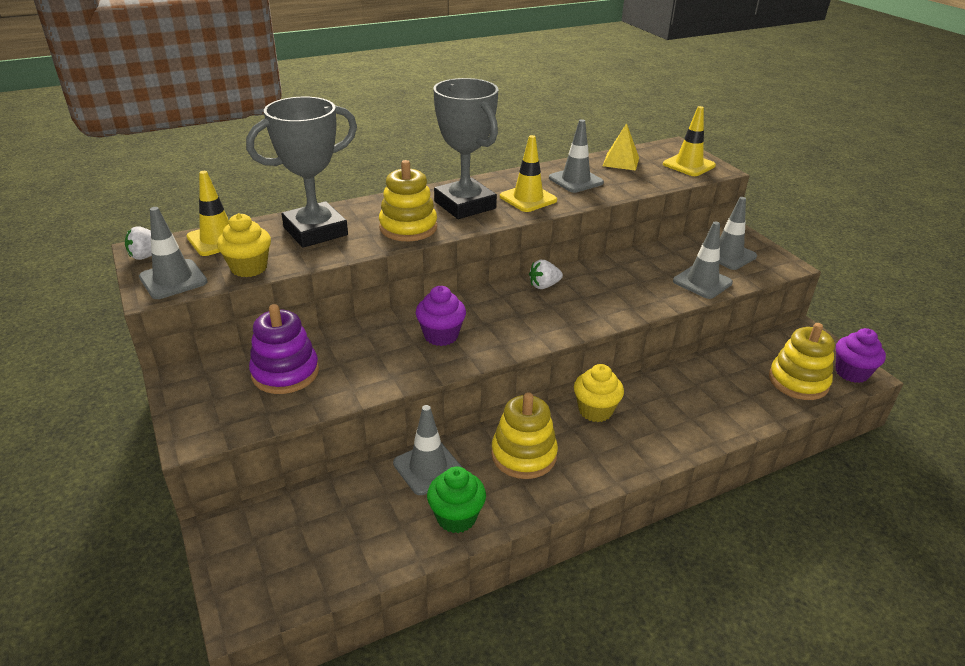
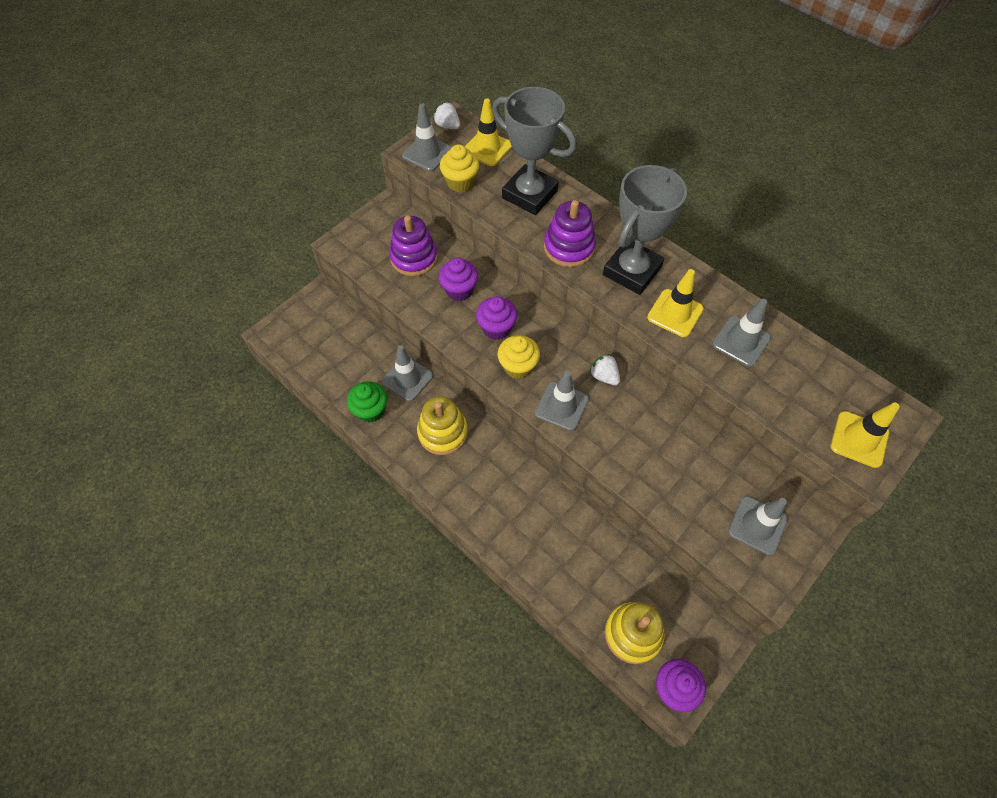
camera: 70 degrees right, 25 degrees up
(367, 349) = (459, 290): none -> purple cupcake
(408, 227) = (569, 247): yellow stacking toy -> purple stacking toy
(595, 410) = (512, 468): yellow cupcake -> yellow cupcake (518, 366)
(621, 161) = (818, 371): yellow pyramid -> none
(702, 282) = (686, 507): grey traffic cone -> grey traffic cone (561, 406)

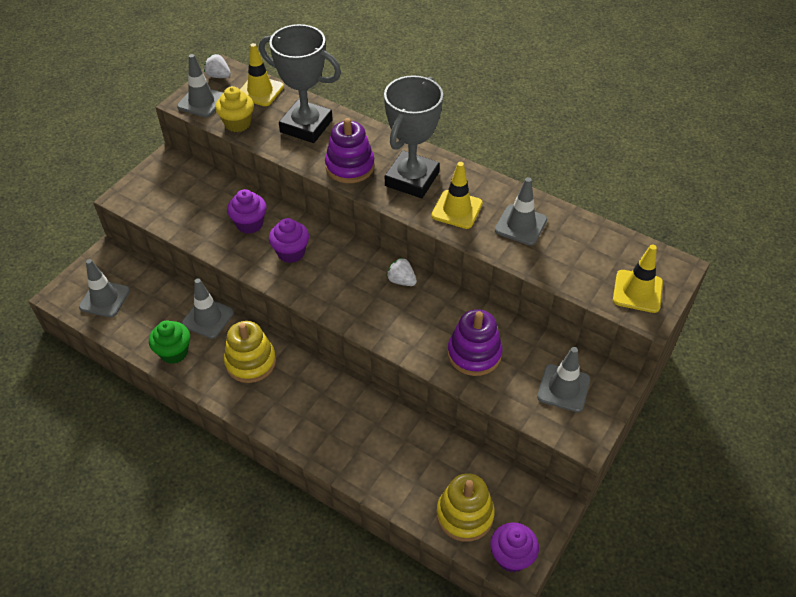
camera: 10 degrees left, 10 degrees down
(414, 258) = (200, 201): purple stacking toy -> purple stacking toy (474, 354)
(518, 366) = (316, 283): yellow cupcake -> none
(561, 406) = (364, 312): grey traffic cone -> grey traffic cone (104, 299)

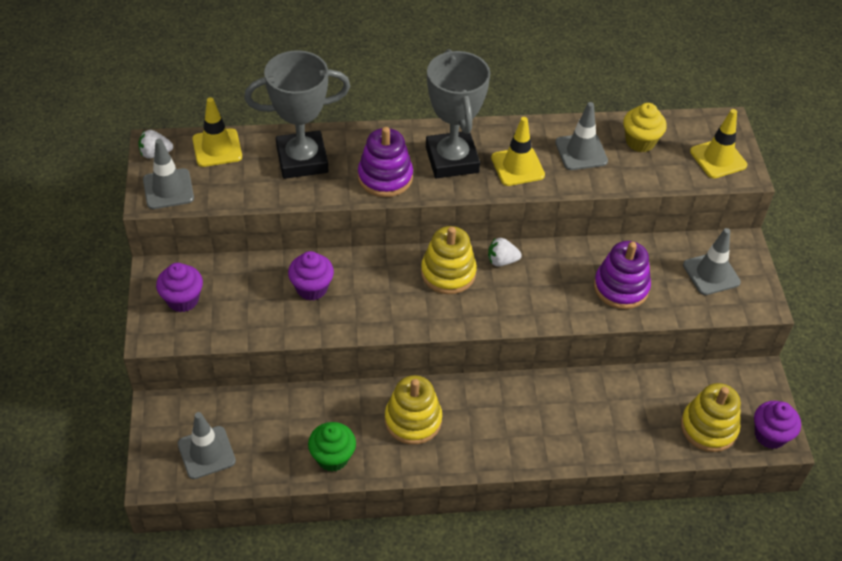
camera: 40 degrees left, 0 degrees up
(208, 318) = (330, 406): grey traffic cone -> none
(237, 123) = (231, 192): yellow cupcake -> yellow cupcake (640, 142)
(291, 252) = (380, 292): purple cupcake -> purple cupcake (183, 300)
(353, 267) = (448, 273): none -> yellow stacking toy

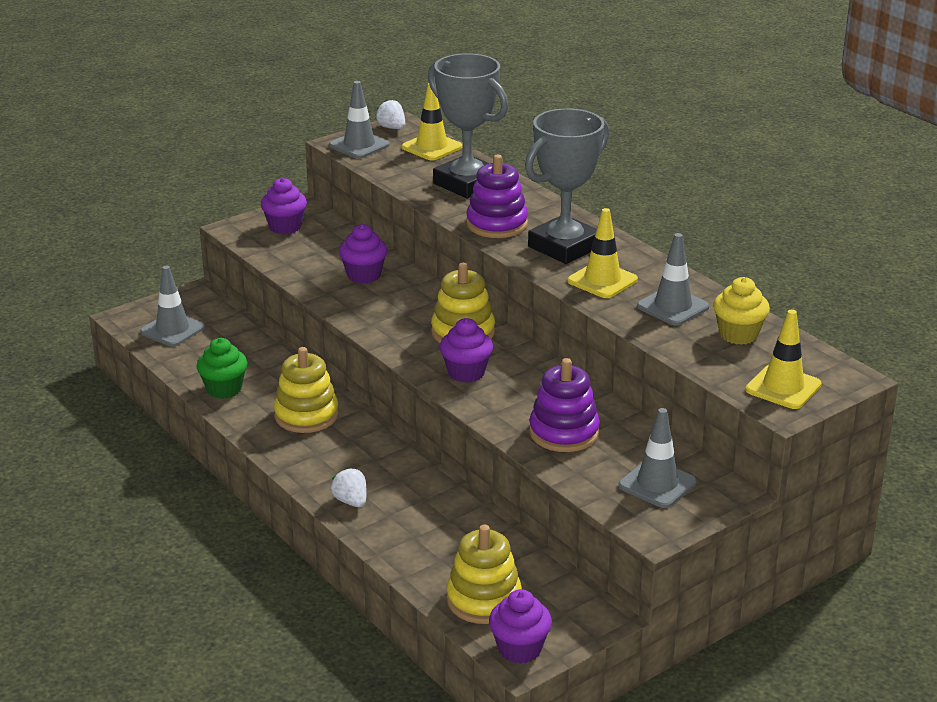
camera: 60 degrees right, 20 degrees down
(502, 261) = (514, 355): white strawberry -> white strawberry (351, 501)
(506, 300) = (466, 373): none -> purple cupcake

